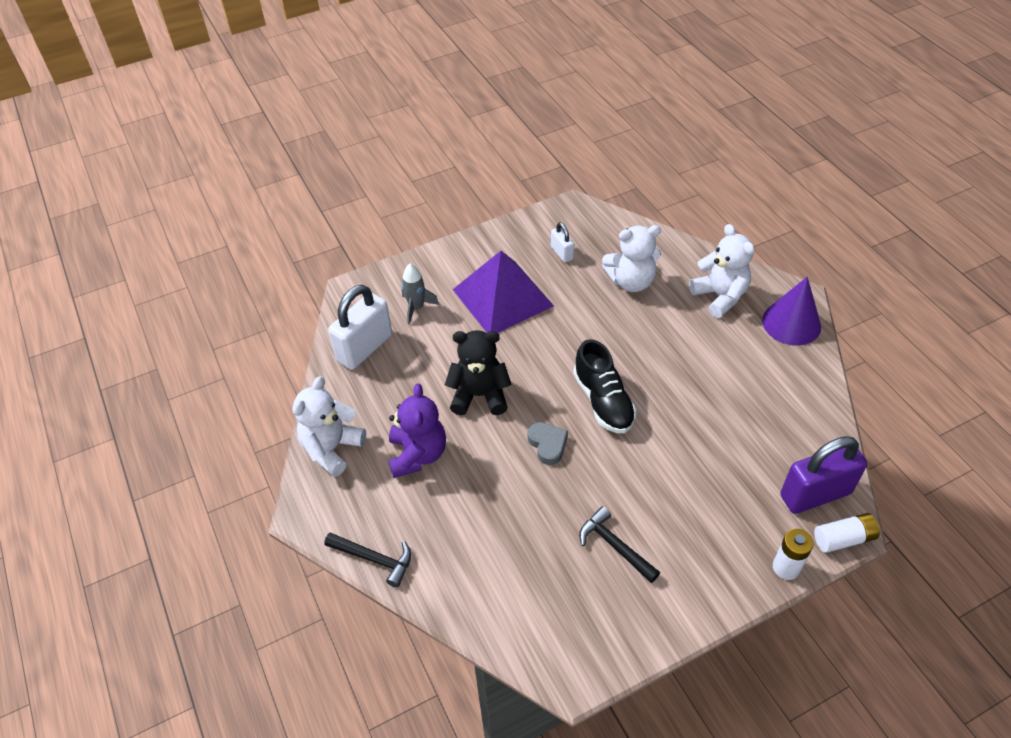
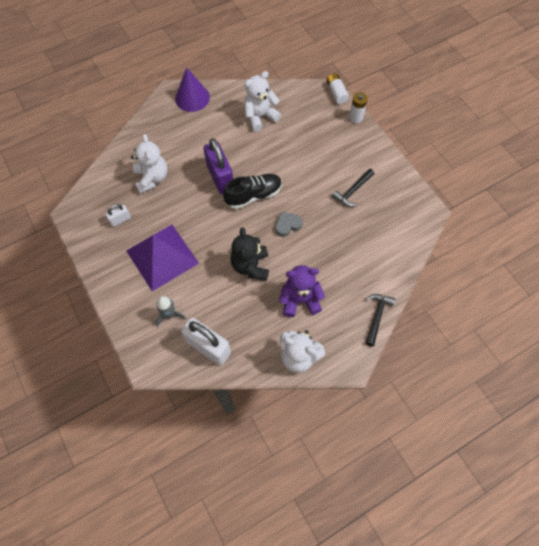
camera: 95 degrees left, 15 degrees up
(720, 296) = (168, 131): white teddy bear -> white teddy bear (260, 116)
(815, 494) = (311, 101): purple padlock -> purple padlock (220, 177)

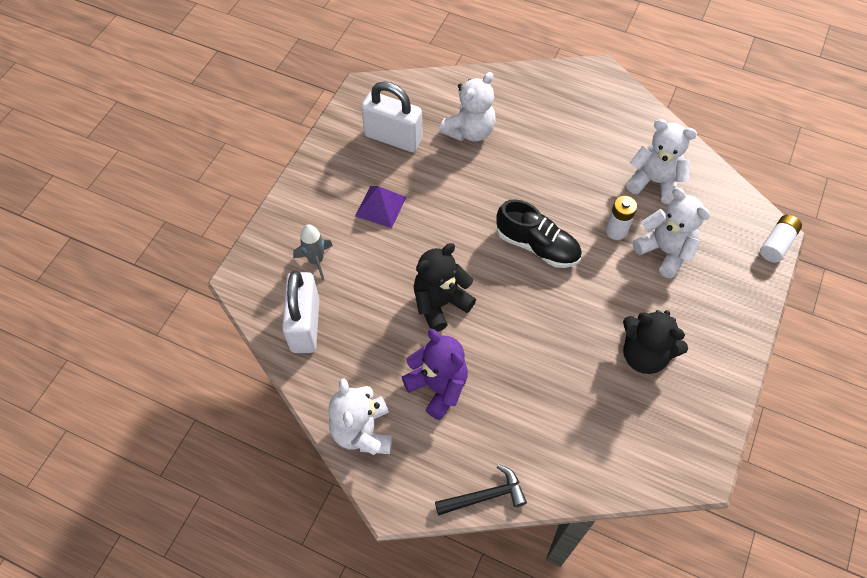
camera: 55 degrees right, 5 degrees down
(120, 220) = (393, 138): white padlock -> white padlock, size x2.00
(162, 256) = (380, 206): purple pyramid -> purple pyramid, size x0.53
(192, 98) = (612, 98): purple cone -> none
(220, 177) = (530, 196): purple padlock -> none
(287, 225) = (528, 309): grey heart -> none
(303, 141) = (664, 251): none -> white teddy bear
(352, 191) = (644, 355): black hammer -> black teddy bear
(355, 118) = (761, 290): white battery -> white battery (616, 231)

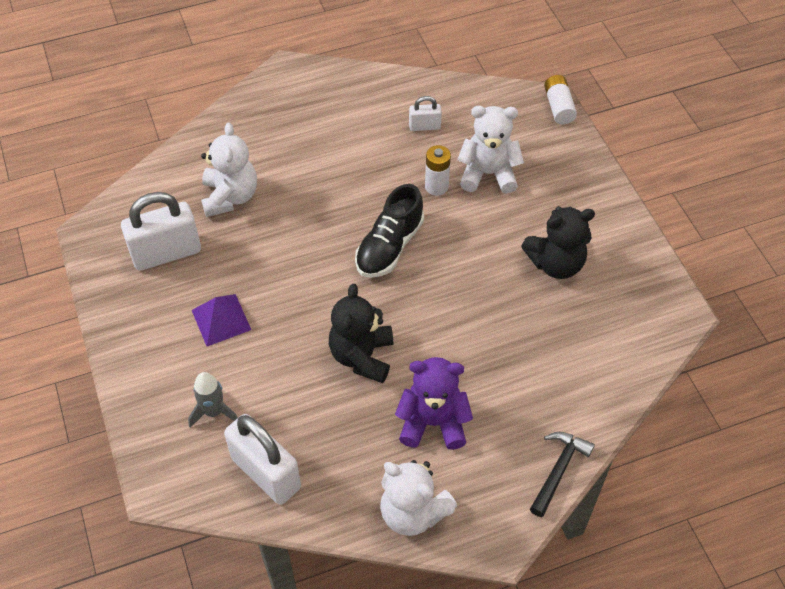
camera: 45 degrees left, 5 degrees down
(537, 246) = (389, 246): black shoe -> black shoe turned 135 degrees clockwise
(654, 182) = (424, 126): white teddy bear -> white padlock

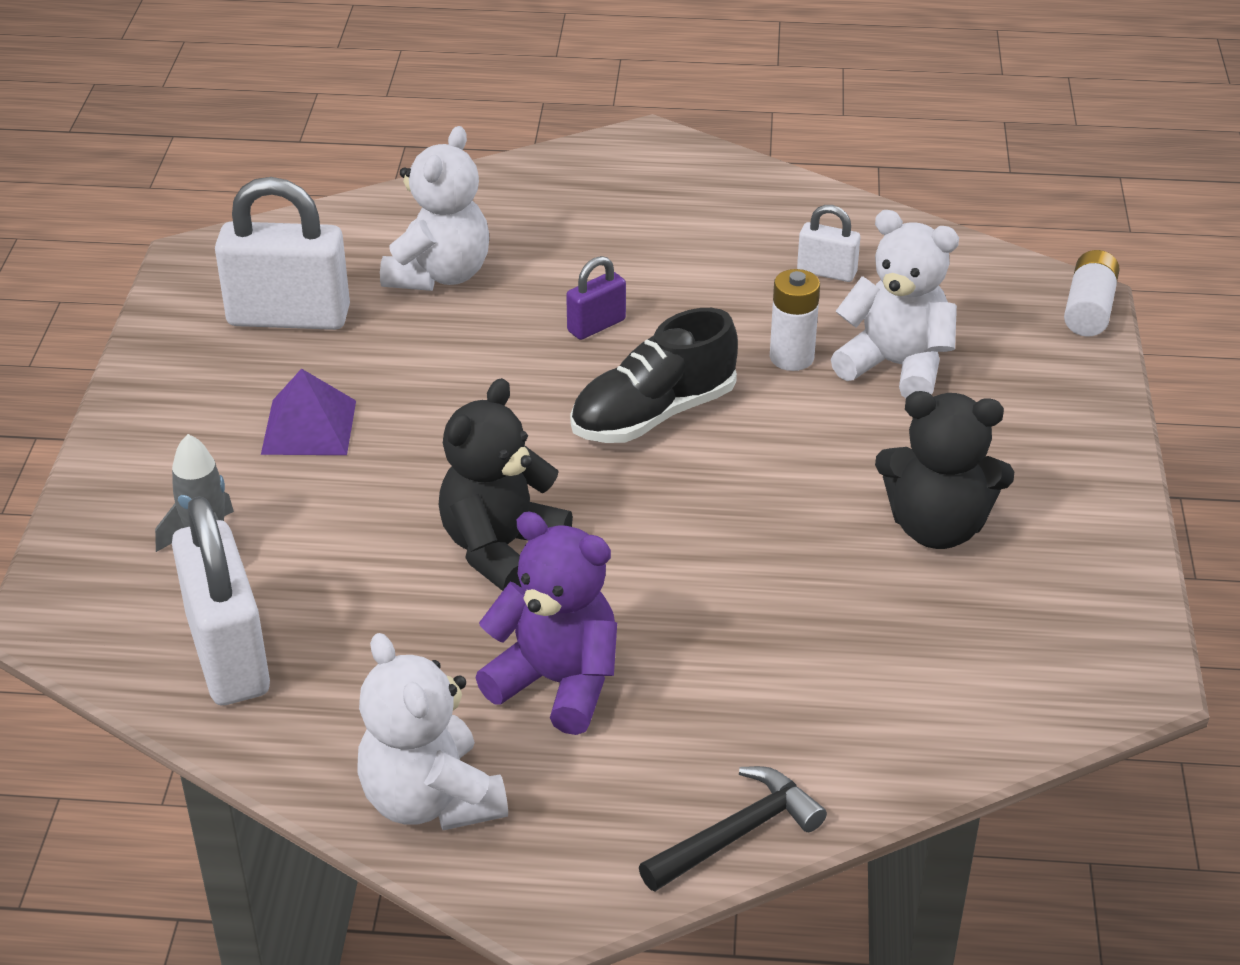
camera: 25 degrees right, 15 degrees down
(330, 201) = (596, 325): none -> purple padlock

